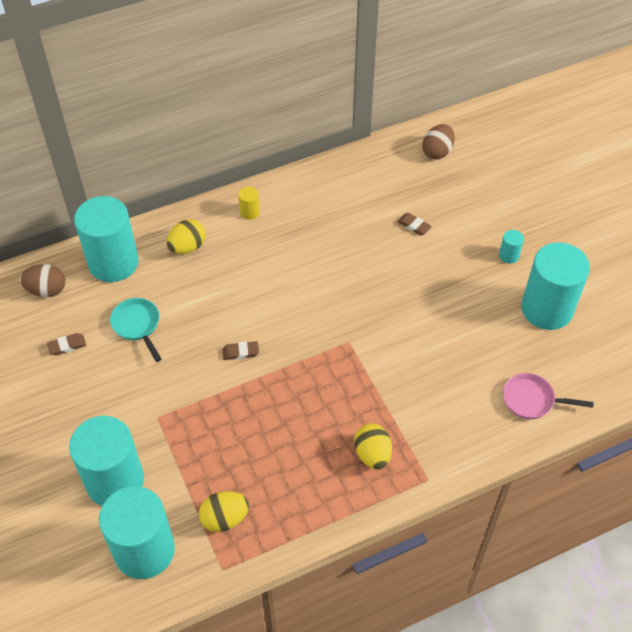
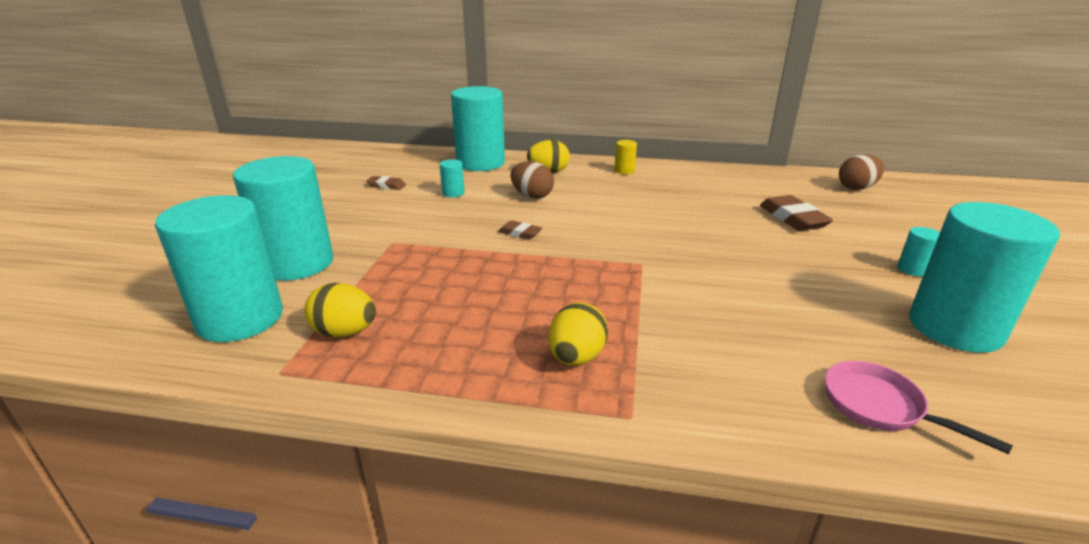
camera: 35 degrees right, 25 degrees down
(46, 290) = (415, 160): brown egg -> brown egg (532, 196)
(137, 325) = (453, 193): turquoise pan -> turquoise cylinder
(414, 226) = (793, 218): brown eraser -> brown eraser, size x1.80

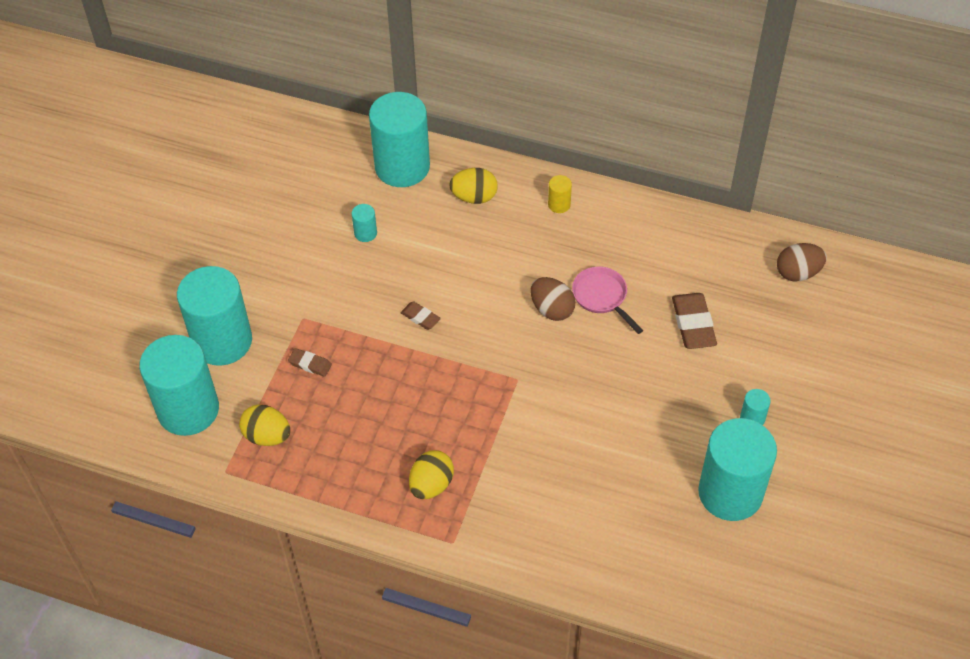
camera: 10 degrees right, 25 degrees up
(386, 186) = (297, 209): brown eraser -> brown eraser (310, 364)
(532, 196) = (445, 249): brown egg -> brown egg (552, 309)
(879, 406) = (619, 557): pink pan -> pink pan (602, 297)

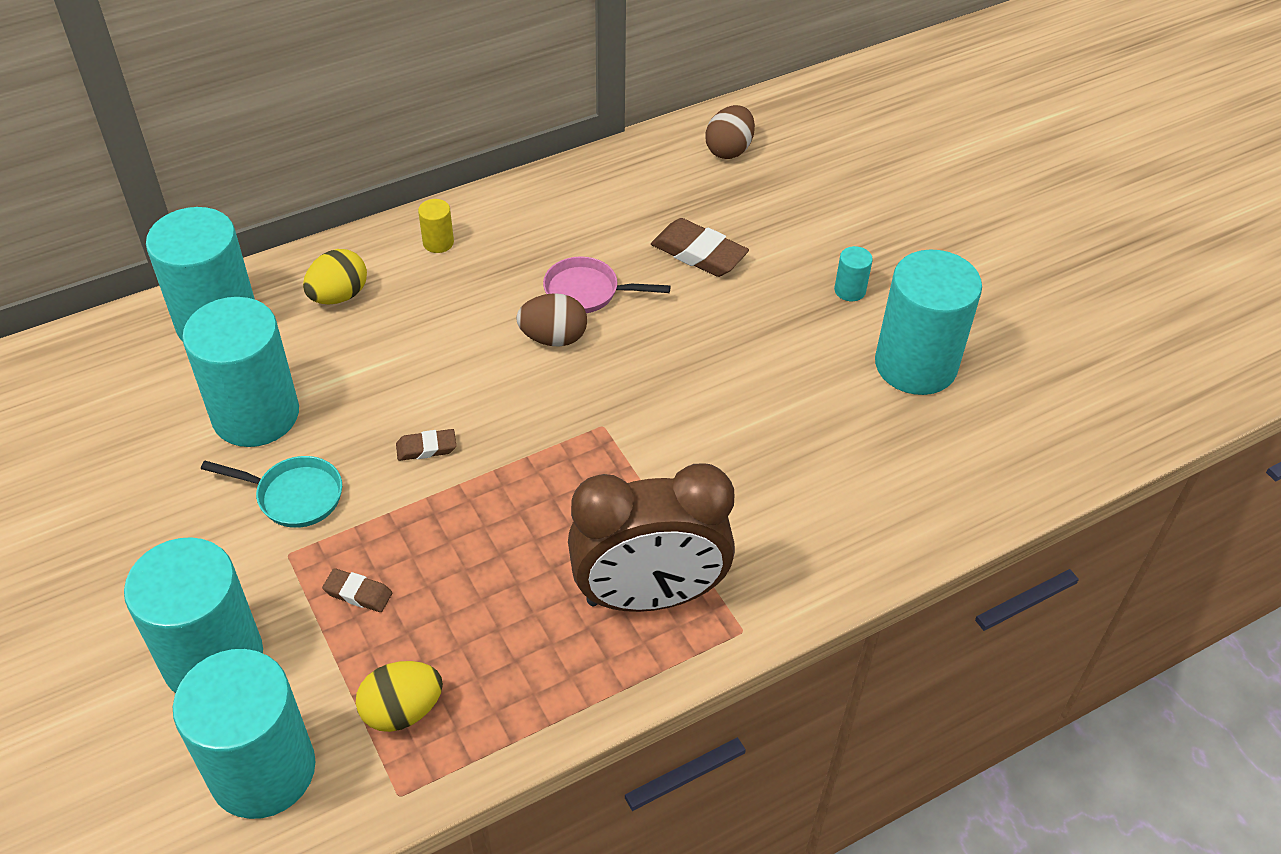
camera: 50 degrees left, 5 degrees down
(310, 364) = (358, 593): brown eraser -> brown eraser turned 45 degrees clockwise
(336, 291) = (294, 496): none -> turquoise pan
(365, 233) = (256, 414): turquoise cylinder -> turquoise cylinder, size x2.49
(431, 485) = (649, 596): yellow egg -> brown clock

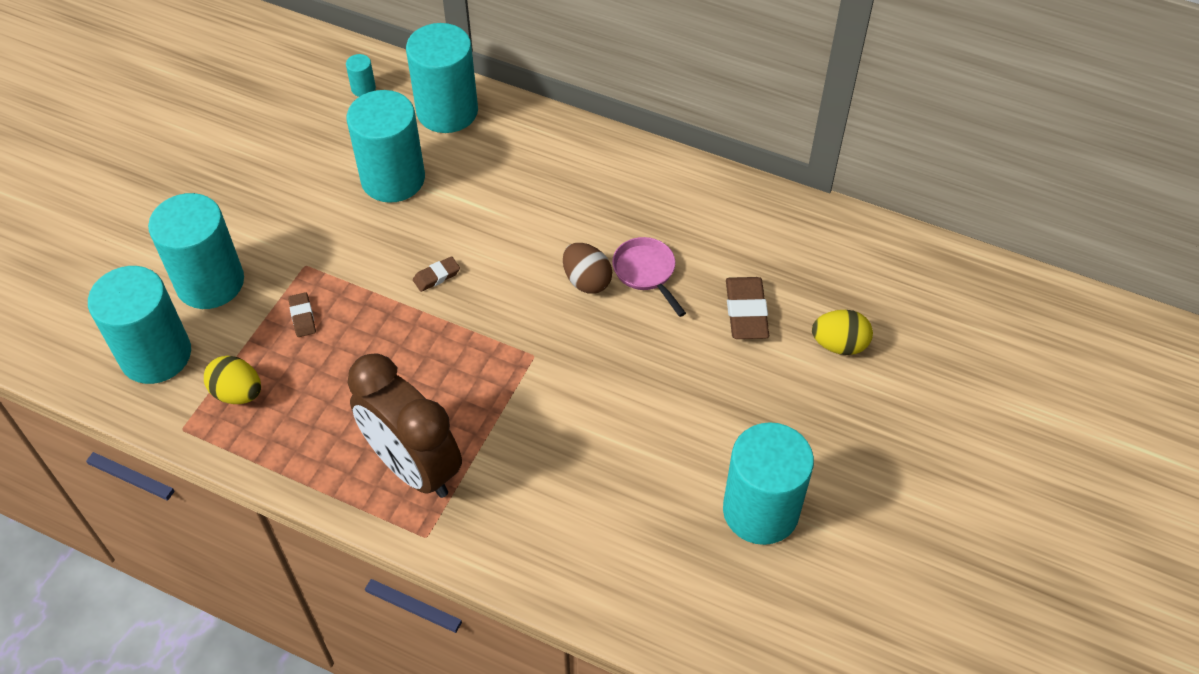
camera: 55 degrees right, 5 degrees up
(294, 496) = (348, 239): turquoise pan -> none
(339, 296) = (521, 150): yellow egg -> yellow egg (839, 345)
(426, 448) = (436, 276): brown eraser -> brown eraser turned 75 degrees counterclockwise
(438, 242) = (614, 166): yellow cylinder -> none
(729, 150) = (875, 265): brown egg -> none
(850, 290) = (799, 426): turquoise cylinder -> turquoise cylinder (363, 88)

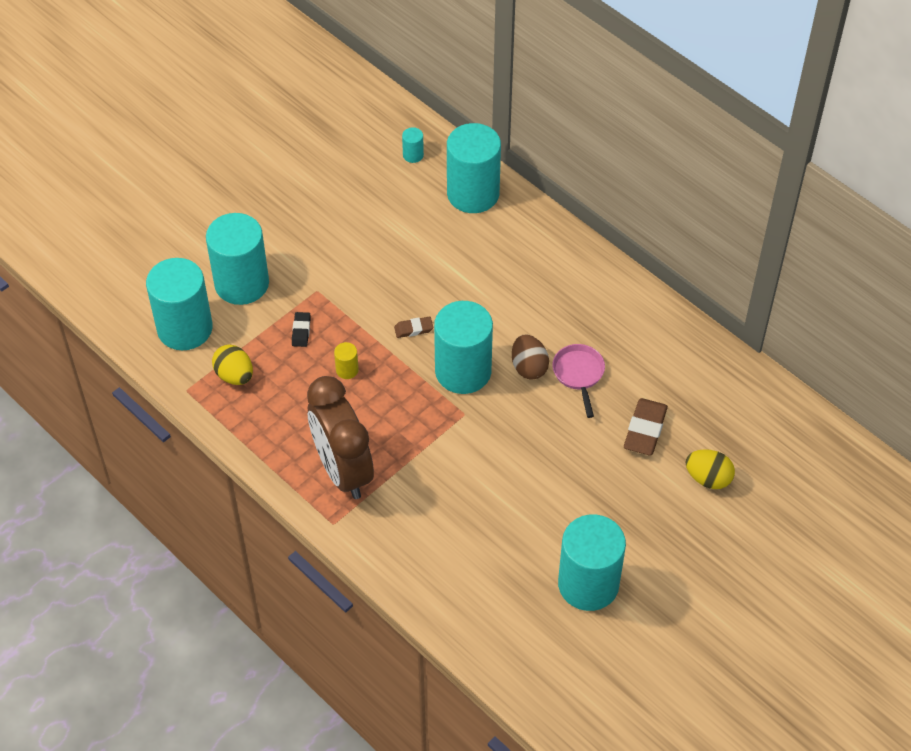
camera: 20 degrees right, 0 degrees up
(302, 317) = (301, 331): brown eraser -> black eraser
(375, 346) = (347, 370): none -> yellow cylinder
(393, 179) = (409, 239): turquoise cylinder -> turquoise cylinder (463, 371)

